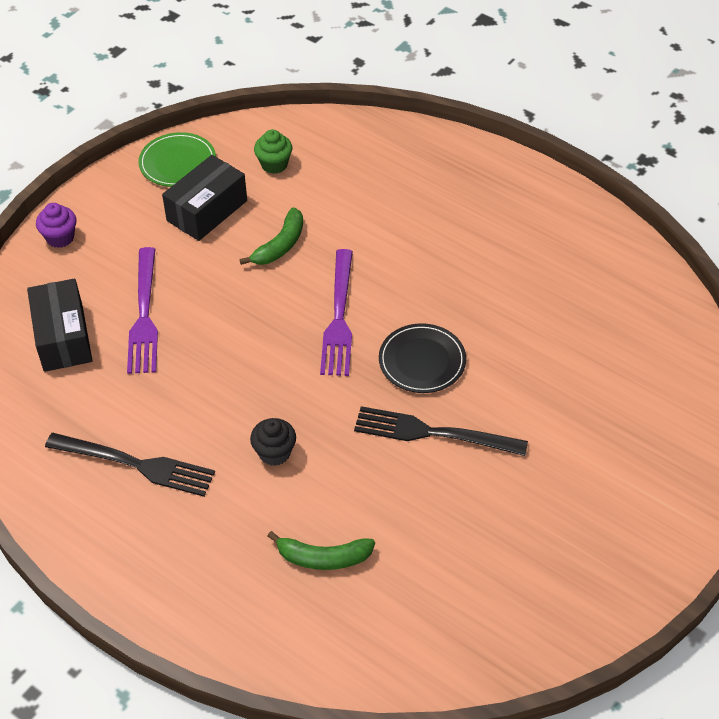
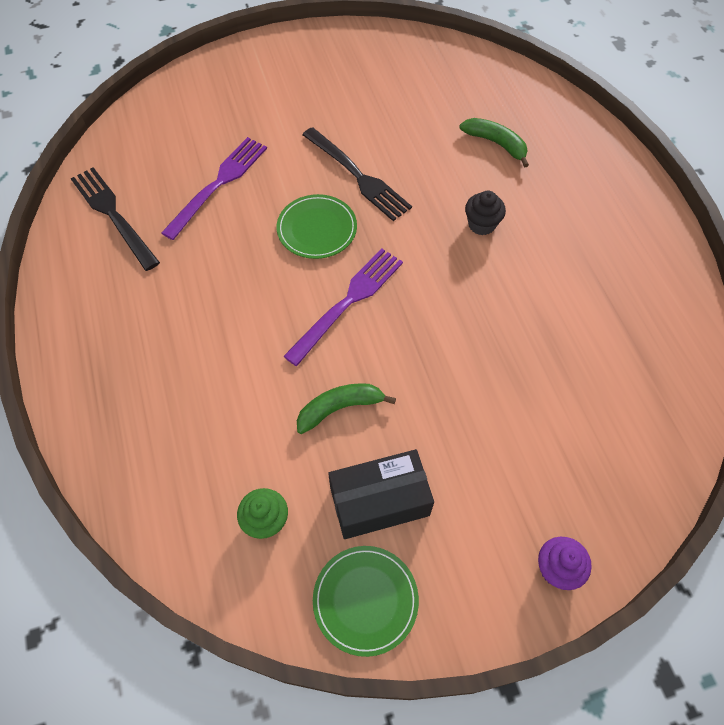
camera: 145 degrees left, 10 degrees up
(63, 337) = (606, 431): black box -> none
(137, 465) = (593, 273): black fork -> black fork (112, 214)
(144, 316) = (517, 407): purple fork -> purple fork (219, 183)
(422, 361) = (317, 229): black plate -> green plate

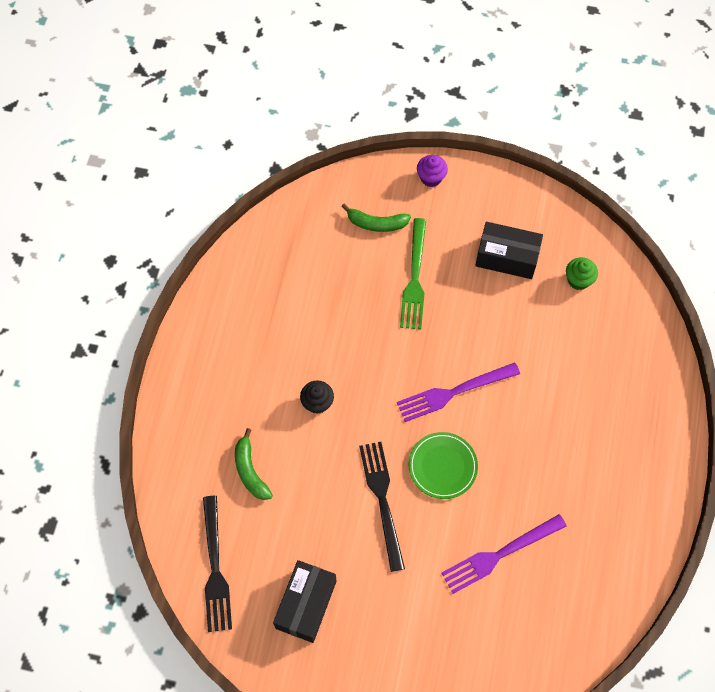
camera: 150 degrees left, 5 degrees up
(112, 214) = (599, 570): black fork -> black fork (215, 569)
(340, 408) = (500, 322): green banana -> green banana (376, 223)
(365, 600) = (542, 215): green plate -> none
(371, 80) = (306, 604): none -> black box
(476, 407) = (414, 279): none -> green fork

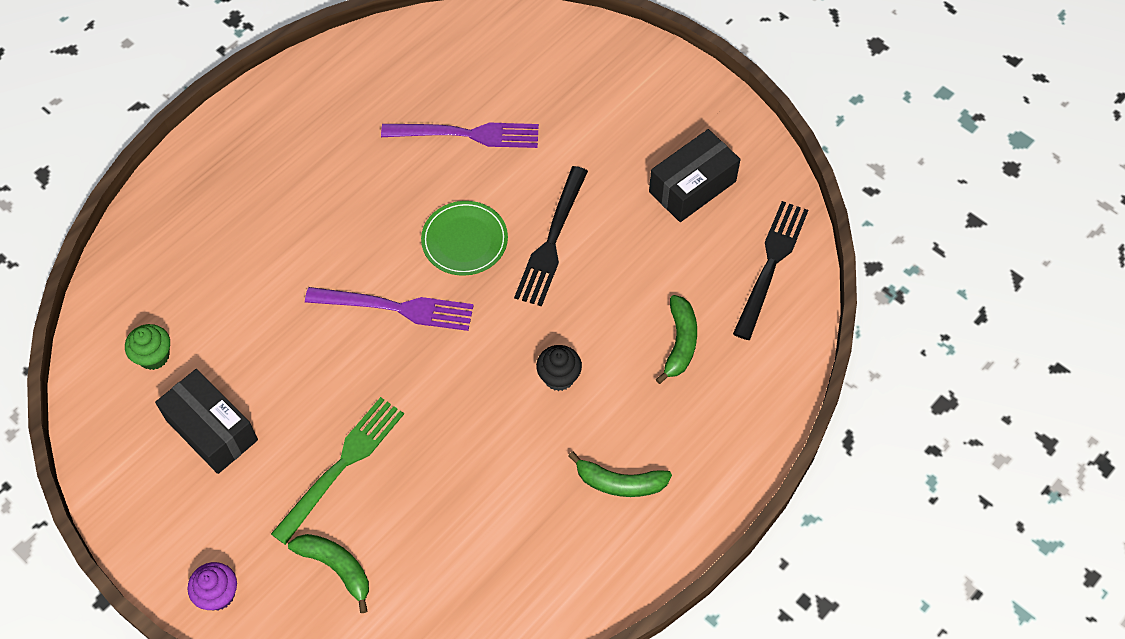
camera: 150 degrees left, 5 degrees down
(239, 356) = (620, 482): none -> green banana

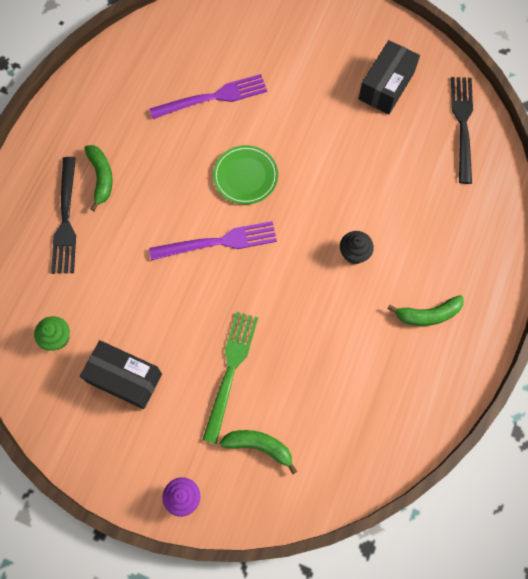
camera: 20 degrees left, 10 degrees up
(551, 242) = (307, 157): black fork -> black fork (66, 221)
(680, 343) = (425, 201): green banana -> green banana (101, 177)

